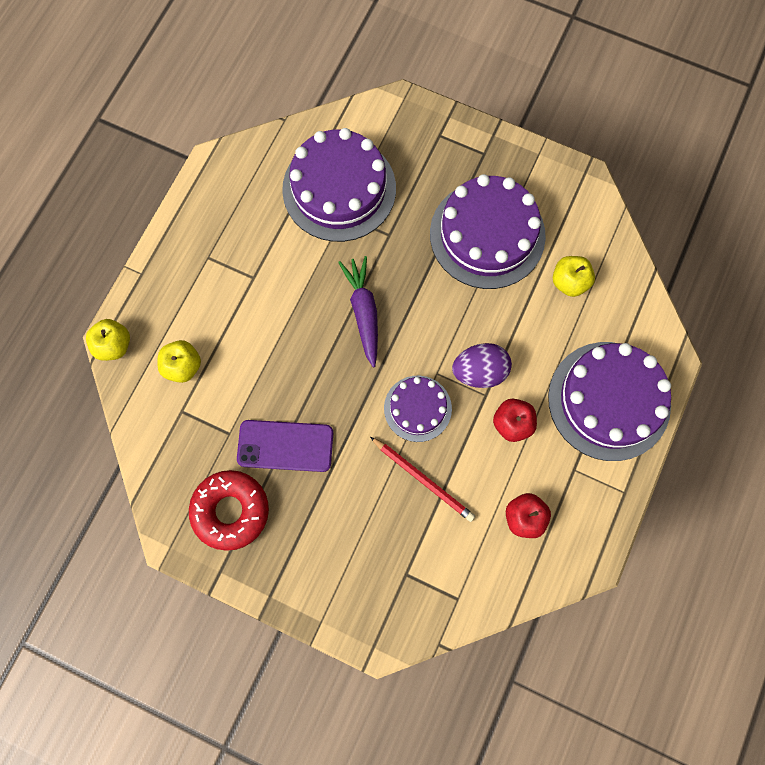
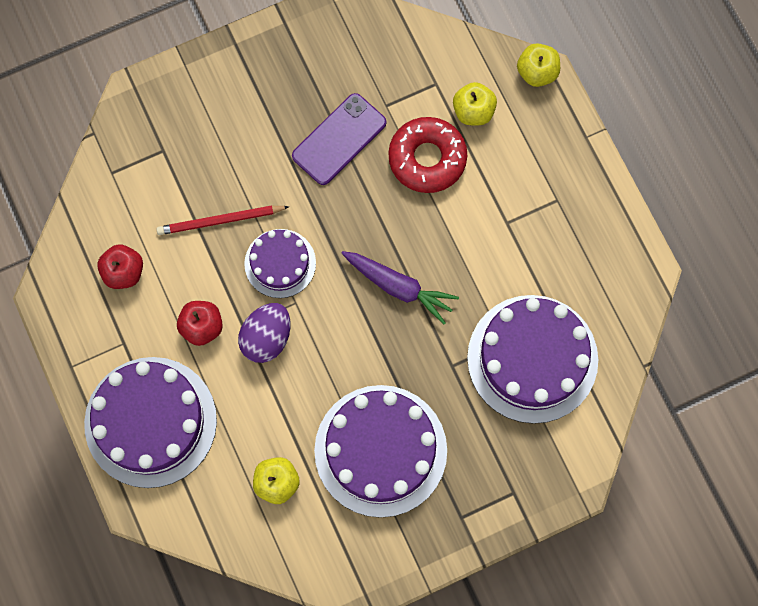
camera: 130 degrees right, 0 degrees up
(231, 511) = (323, 62): red donut -> red donut (427, 158)

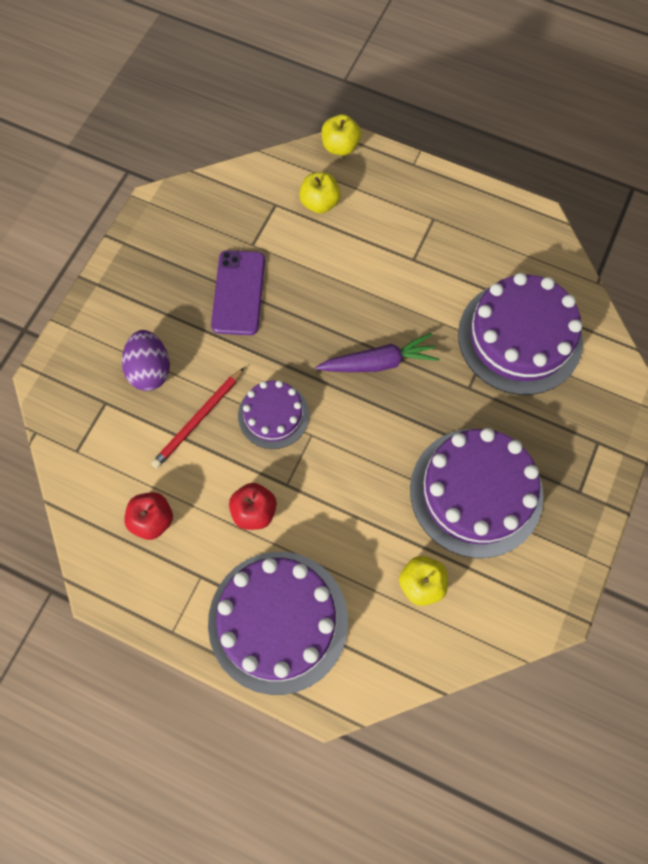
camera: 40 degrees left, 5 degrees down
(266, 338) = (313, 479): purple egg -> purple egg (150, 370)
(427, 158) = (316, 258): red donut -> none

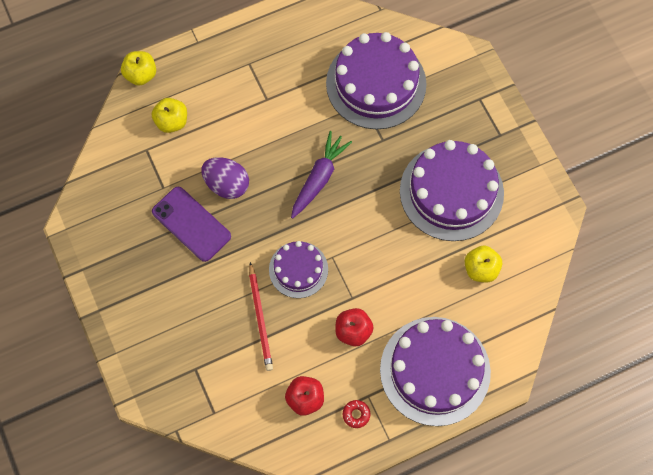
camera: 50 degrees left, 0 degrees up
(150, 370) = (197, 322): purple egg -> purple egg (227, 184)
(173, 580) = (356, 414): none -> red donut

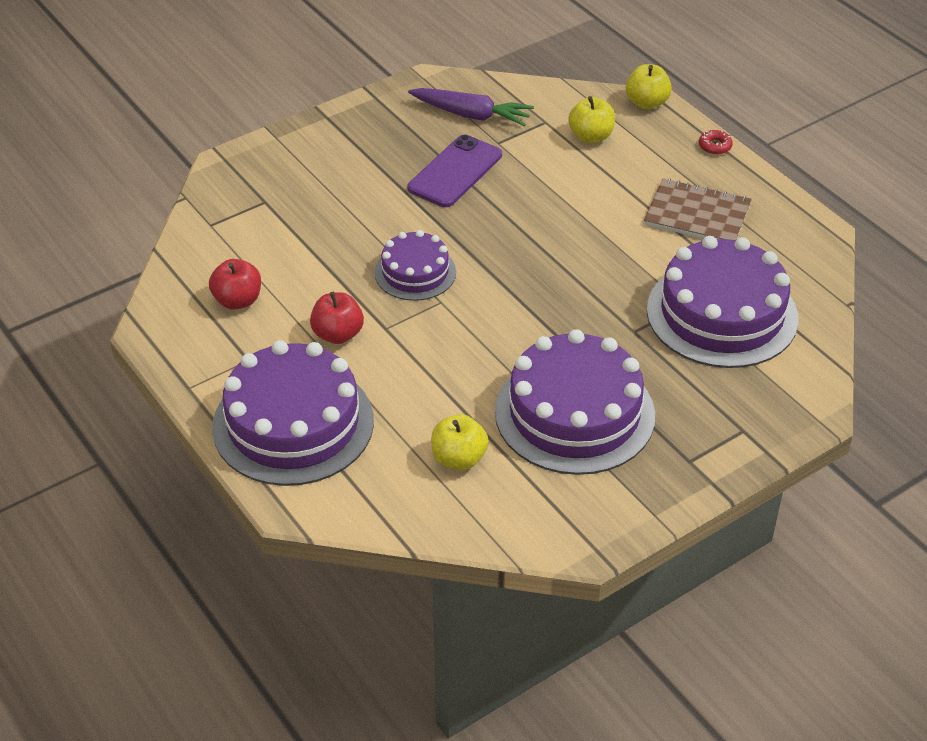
camera: 80 degrees right, 25 degrees down
(227, 184) = (518, 194): purple egg -> none
(260, 318) = (340, 247): red pencil -> none
(275, 73) = (697, 214): none -> brown notebook
(319, 178) = (554, 275): purple carrot -> purple carrot (471, 115)
(356, 414) = (221, 351): red donut -> red donut (715, 146)

